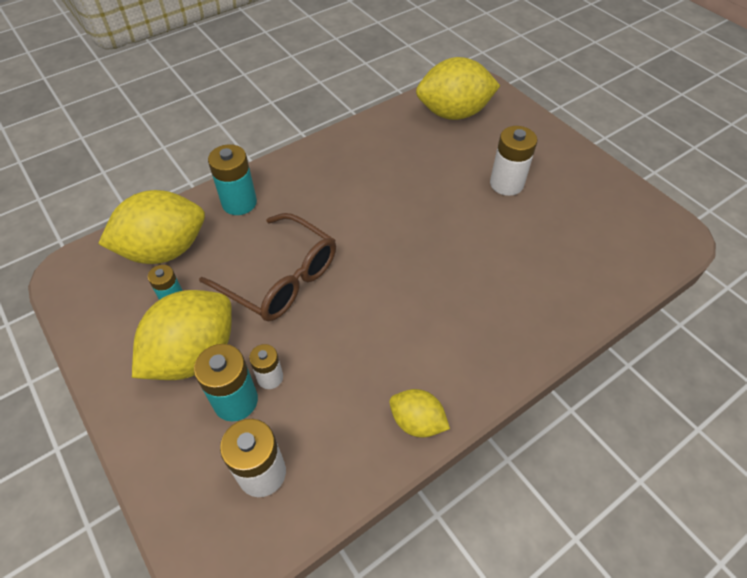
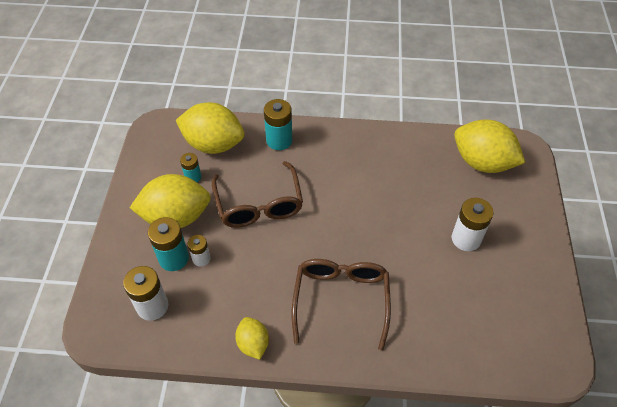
camera: 40 degrees right, 0 degrees up
(457, 312) = (341, 300): none -> brown glasses

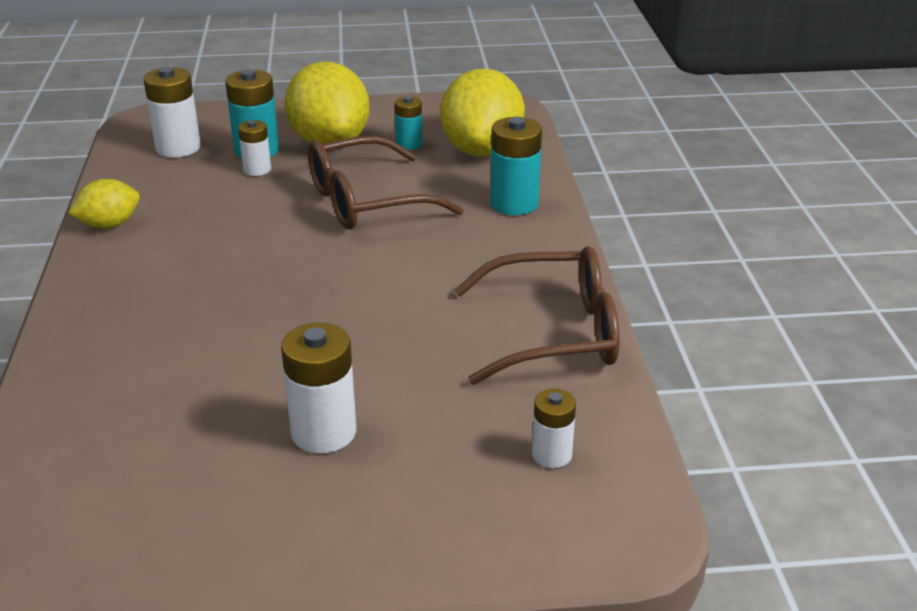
camera: 80 degrees right, 20 degrees down
(341, 300) = (181, 292): brown glasses -> brown glasses (554, 333)
(482, 162) = (551, 455): yellow lemon -> white battery

